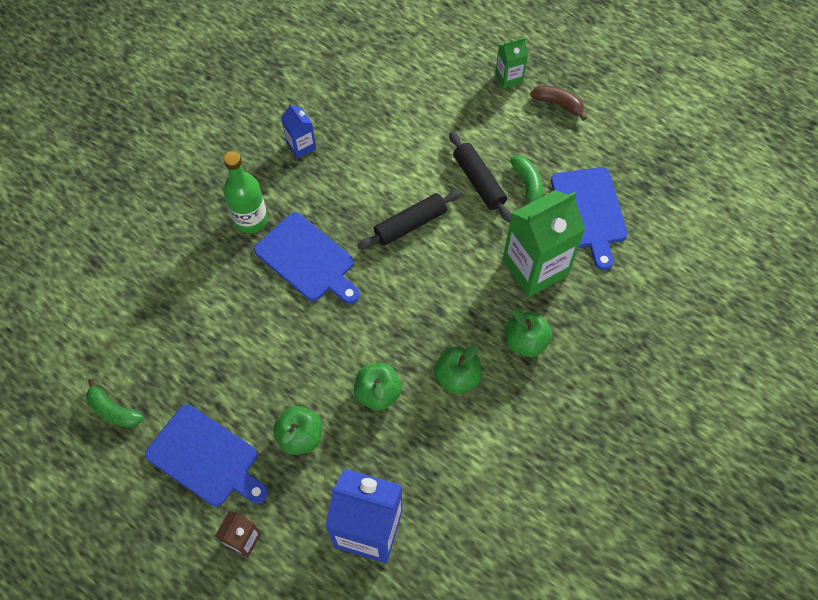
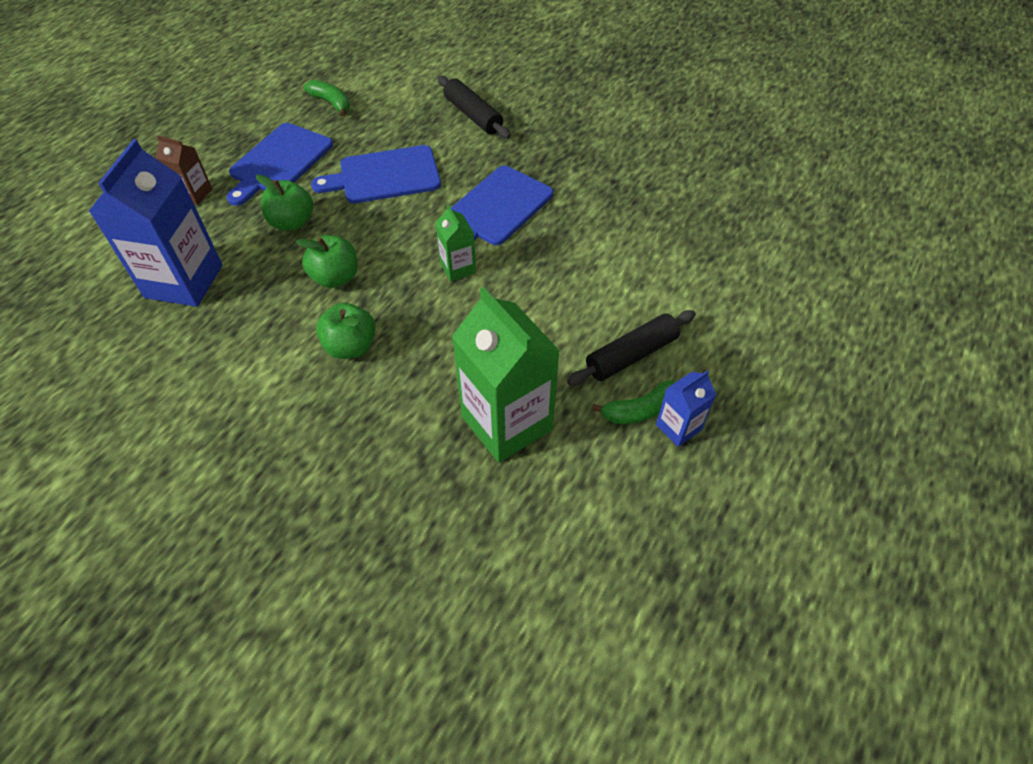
camera: 85 degrees right, 10 degrees down
(113, 410) = (331, 103): green banana -> green banana turned 105 degrees clockwise
(251, 219) = (540, 162): green bottle -> none
(301, 146) = (643, 190): blue carton -> blue carton (678, 427)
(410, 224) = (554, 290): black rolling pin -> black rolling pin (473, 115)
(509, 77) = (817, 382): green carton -> green carton (458, 268)
(525, 341) = (396, 415): green apple -> none
(558, 104) = (791, 446): brown banana -> none
(589, 211) = (608, 490): blue cutting board -> blue cutting board (385, 176)

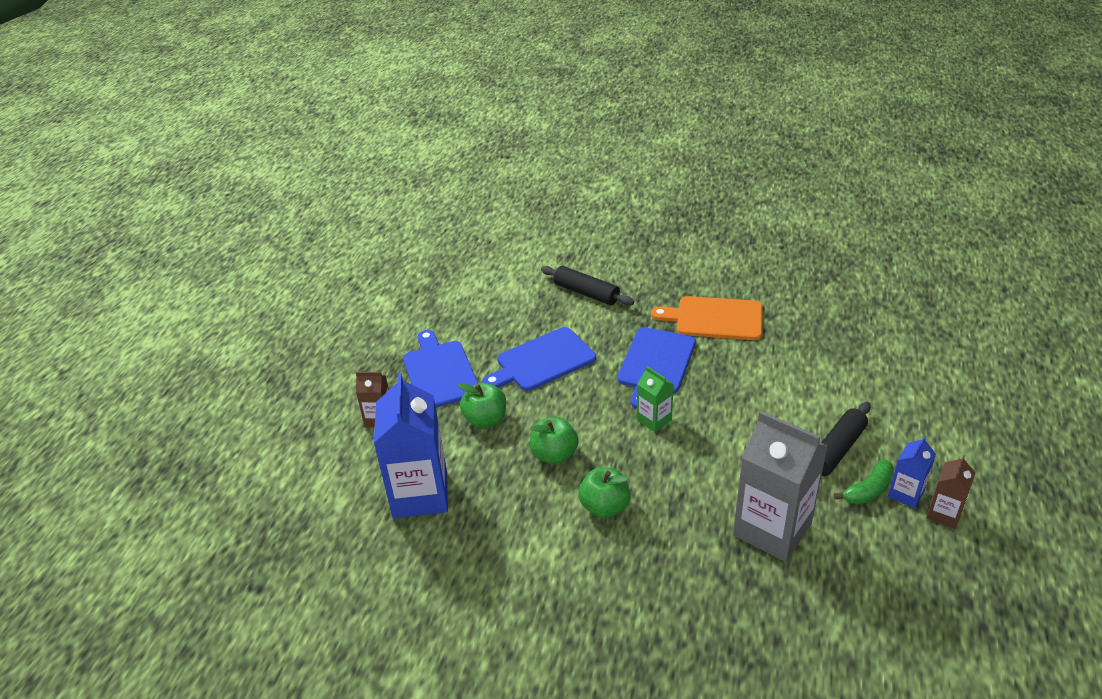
camera: 15 degrees left, 15 degrees down
(279, 162) = (439, 372): blue cutting board -> blue cutting board turned 150 degrees clockwise
(331, 103) = (454, 311): green banana -> none
(507, 423) = (772, 529): green carton -> grey carton
(589, 175) = (715, 319): none -> orange cutting board
(708, 463) = (944, 514): none -> brown carton

